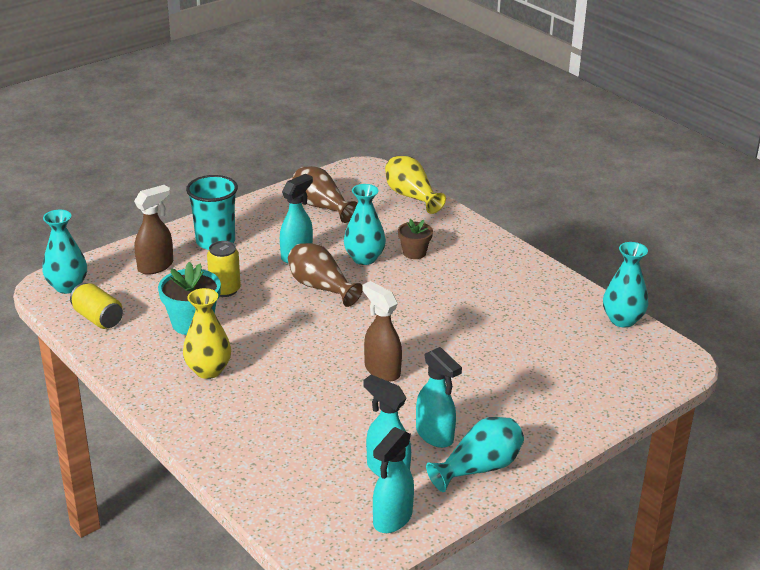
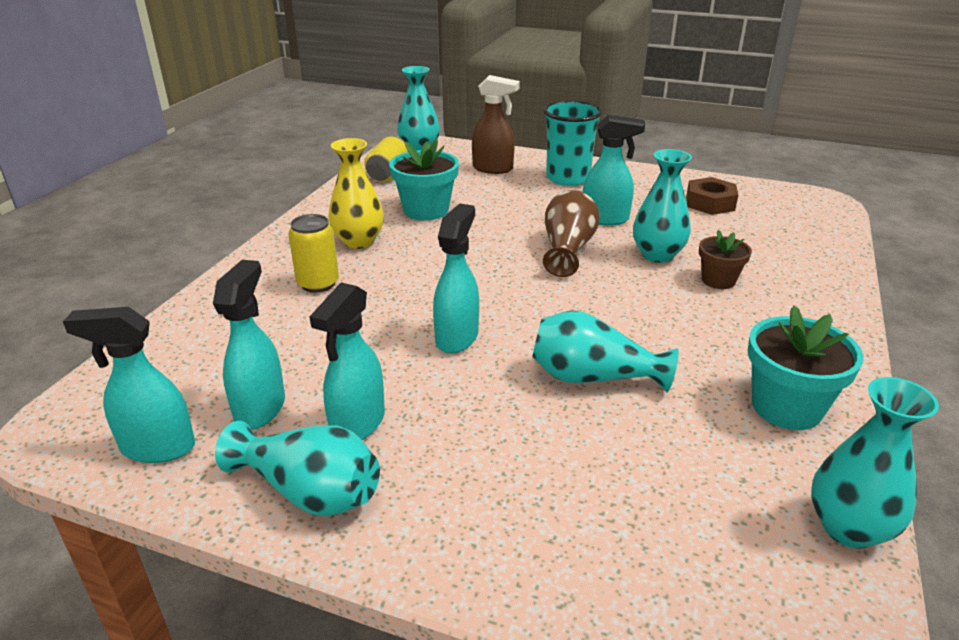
camera: 60 degrees right, 0 degrees up
(225, 290) = (497, 206): yellow can -> yellow can (318, 283)
(321, 207) = (710, 203): brown vase -> brown nut
(382, 370) = (457, 337): brown spray bottle -> turquoise spray bottle
(411, 196) = (824, 242): yellow vase -> none
(465, 339) = (593, 378): none -> turquoise vase
(539, 293) = (786, 407): none -> turquoise flower pot

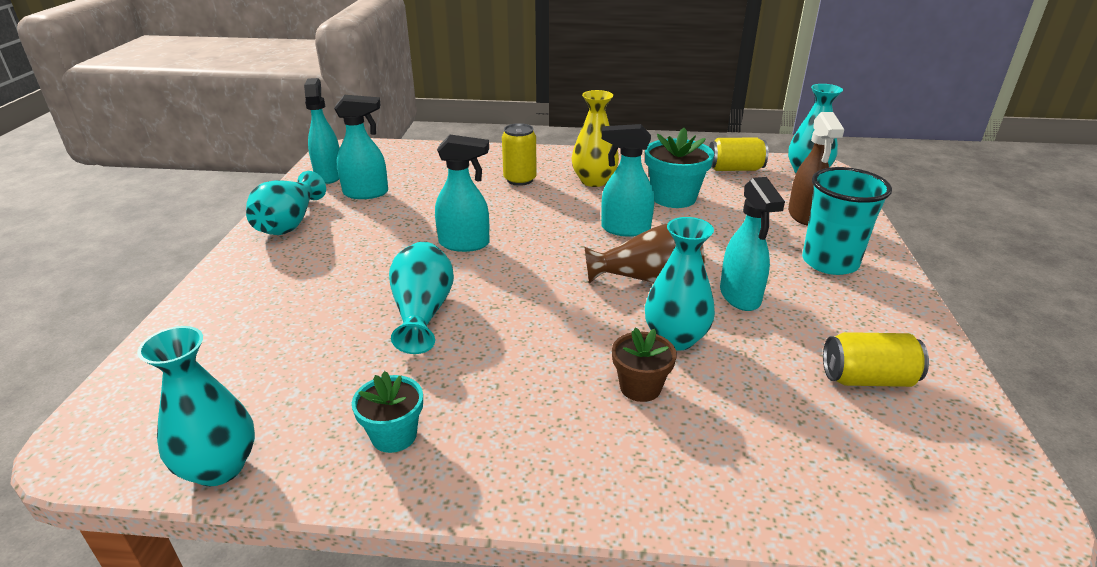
camera: 75 degrees right, 0 degrees up
(357, 424) = (353, 225): turquoise spray bottle -> turquoise spray bottle (625, 229)
(710, 203) = (867, 379): brown nut -> yellow can
(786, 407) = (394, 435): turquoise flower pot -> turquoise flower pot, size x0.62

